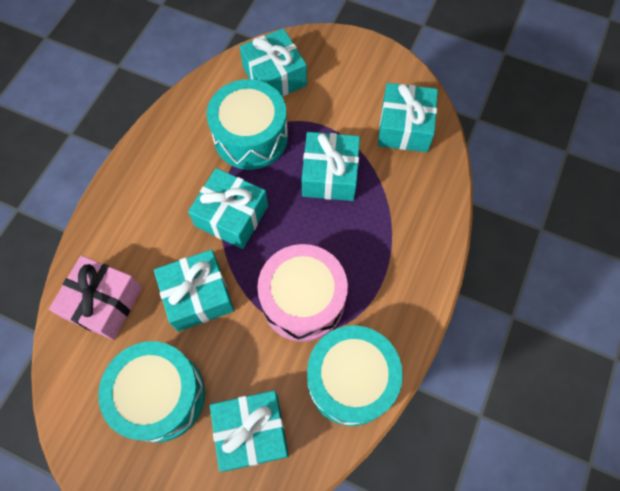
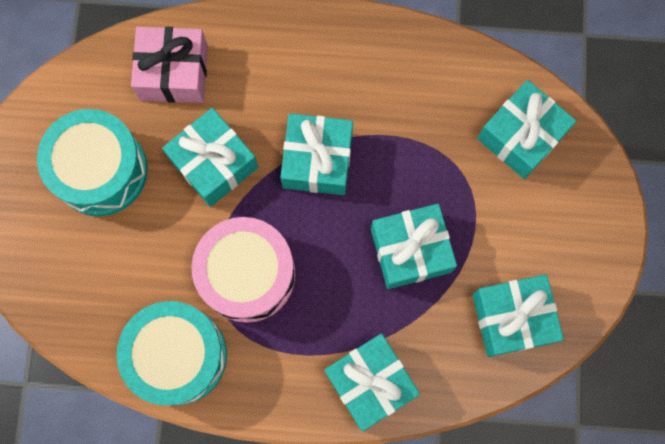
camera: 70 degrees right, 10 degrees up
(250, 137) = (426, 141): turquoise drum -> none
(251, 432) = (94, 273): turquoise gift -> turquoise gift (370, 382)

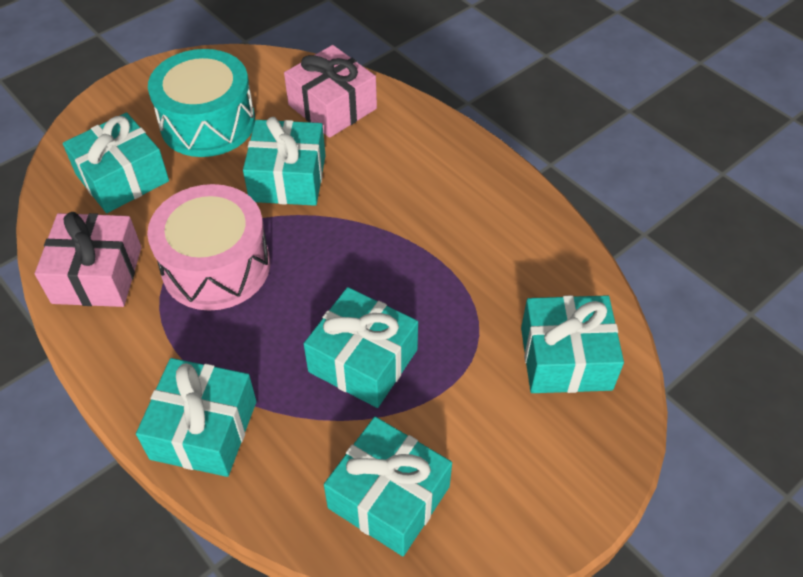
camera: 45 degrees right, 25 degrees down
(178, 355) = (97, 275): turquoise drum -> pink gift
(317, 160) = (366, 236): turquoise gift -> turquoise gift (122, 178)

